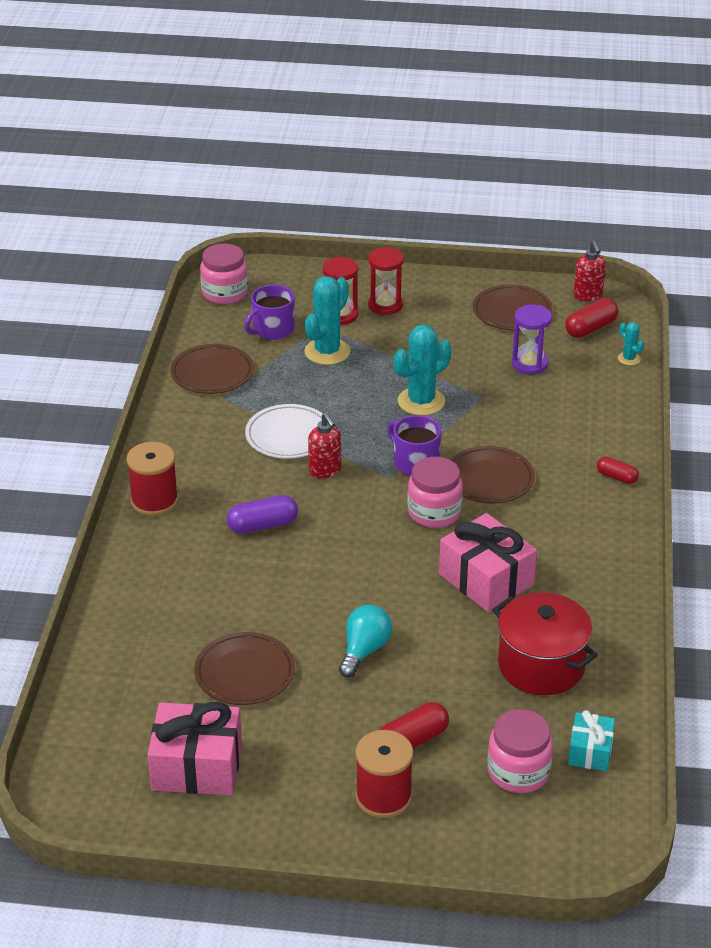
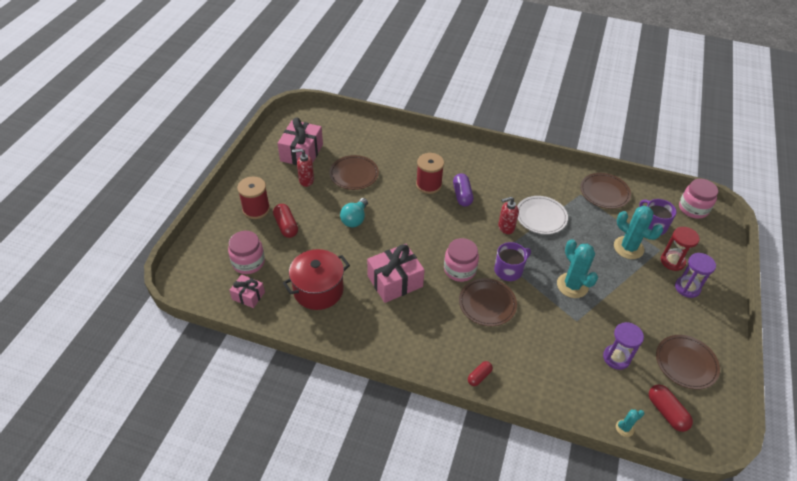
camera: 100 degrees right, 10 degrees up
(154, 501) = (489, 158): red spool -> red spool (428, 185)
(364, 650) = (355, 219): turquoise light bulb -> turquoise light bulb turned 75 degrees clockwise
(385, 305) = (687, 288): red hourglass -> purple hourglass
(588, 296) = (715, 423): red soap dispenser -> red soap dispenser (306, 180)
(590, 751) = (248, 296): turquoise gift -> pink gift

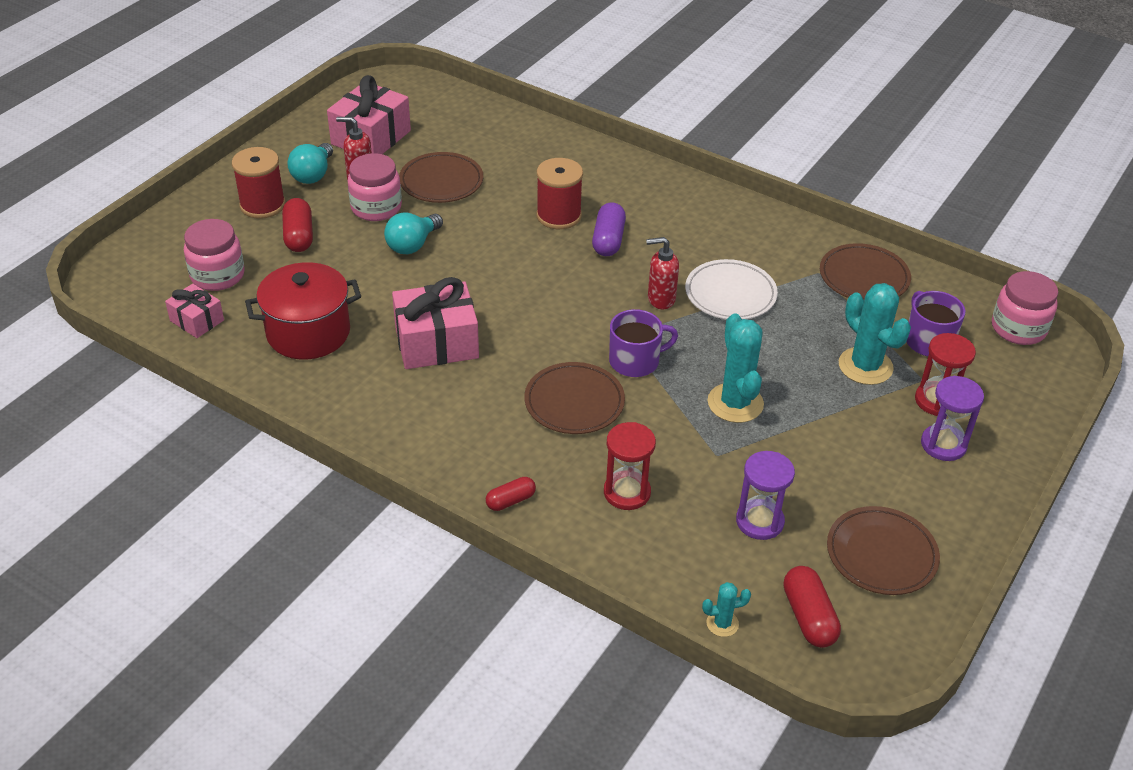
camera: 15 degrees right, 5 degrees down
(278, 183) = (313, 175): none -> turquoise light bulb
(459, 270) = (552, 346): pink jar -> pink jar (376, 208)
(539, 356) = (627, 492): none -> red hourglass

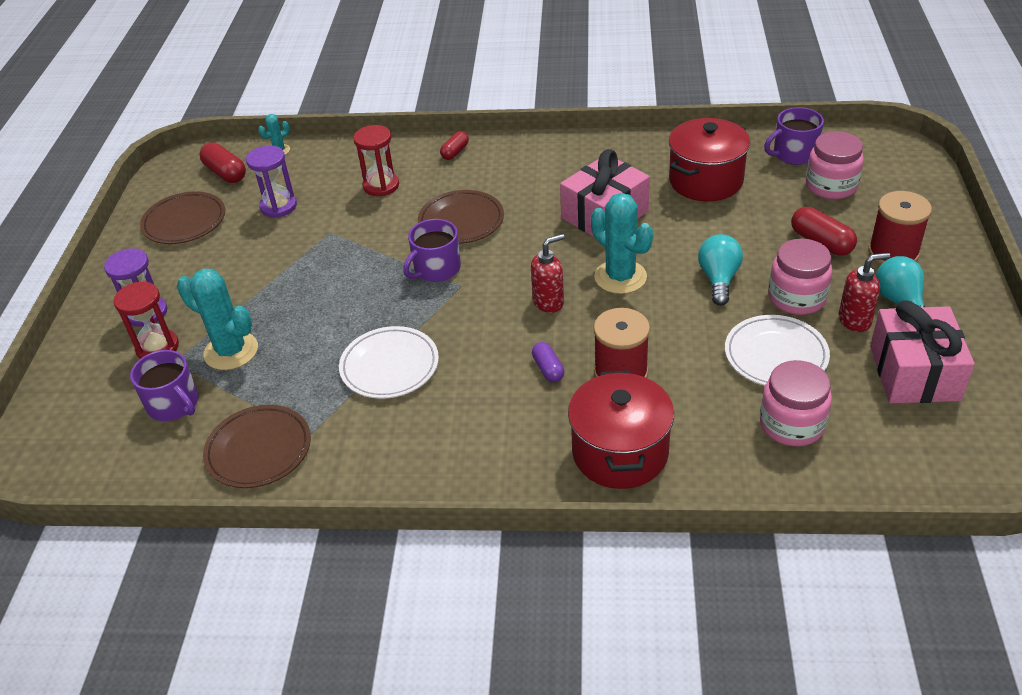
camera: 155 degrees right, 0 degrees up
(197, 320) = (793, 154): pink gift -> purple mug
(441, 182) = (775, 355): brown plate -> white plate
(606, 175) = (620, 452): none -> red pot
(608, 240) = (548, 369): purple capsule -> purple capsule, size x0.64
(660, 299) = (452, 331): red soap dispenser -> red soap dispenser (549, 302)
(735, 403) = (334, 272): turquoise cactus -> turquoise cactus (620, 277)
(1018, 328) = (77, 461): pink jar -> pink jar (791, 424)

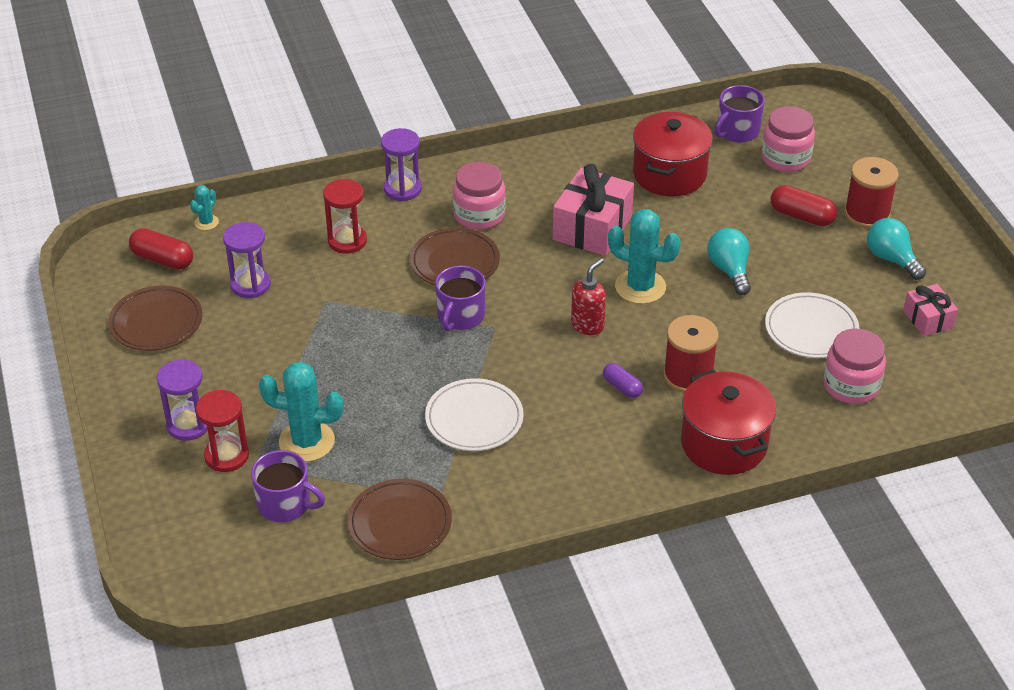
camera: 25 degrees left, 0 degrees up
(455, 152) = (402, 189): red capsule -> purple hourglass
(796, 298) = (804, 273): pink jar -> pink jar (479, 215)
(855, 320) = (862, 284): red soap dispenser -> none
(914, 373) = (928, 319): pink gift -> pink gift, size x0.56

